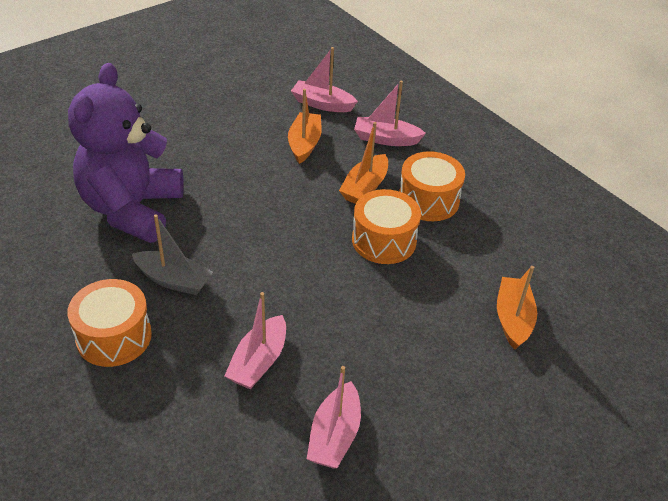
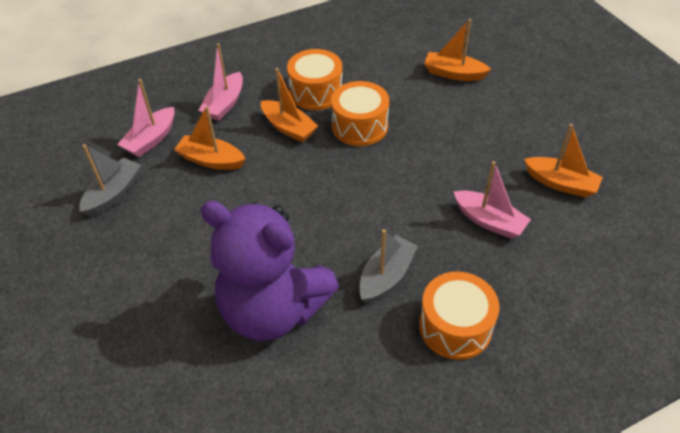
camera: 75 degrees left, 5 degrees up
(251, 97) = (113, 194): none -> grey boat
(334, 435) = (560, 183): pink boat -> orange boat

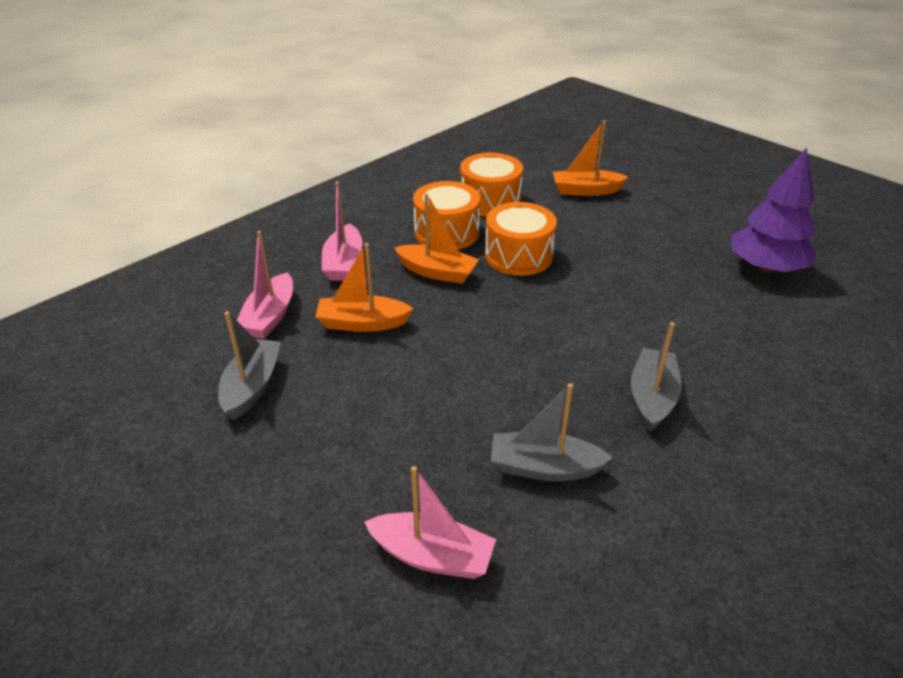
camera: 20 degrees left, 10 degrees down
(273, 309) = (544, 467): purple teddy bear -> grey boat
(455, 326) = (764, 430): orange drum -> orange drum (490, 201)
(489, 221) = (721, 317): pink boat -> pink boat (432, 556)
(560, 183) = (765, 268): orange boat -> purple tree

